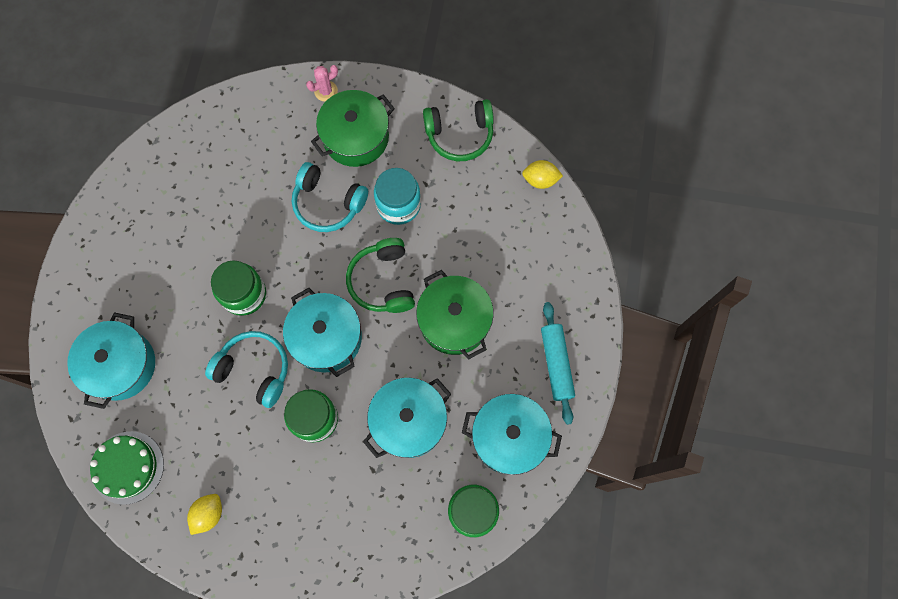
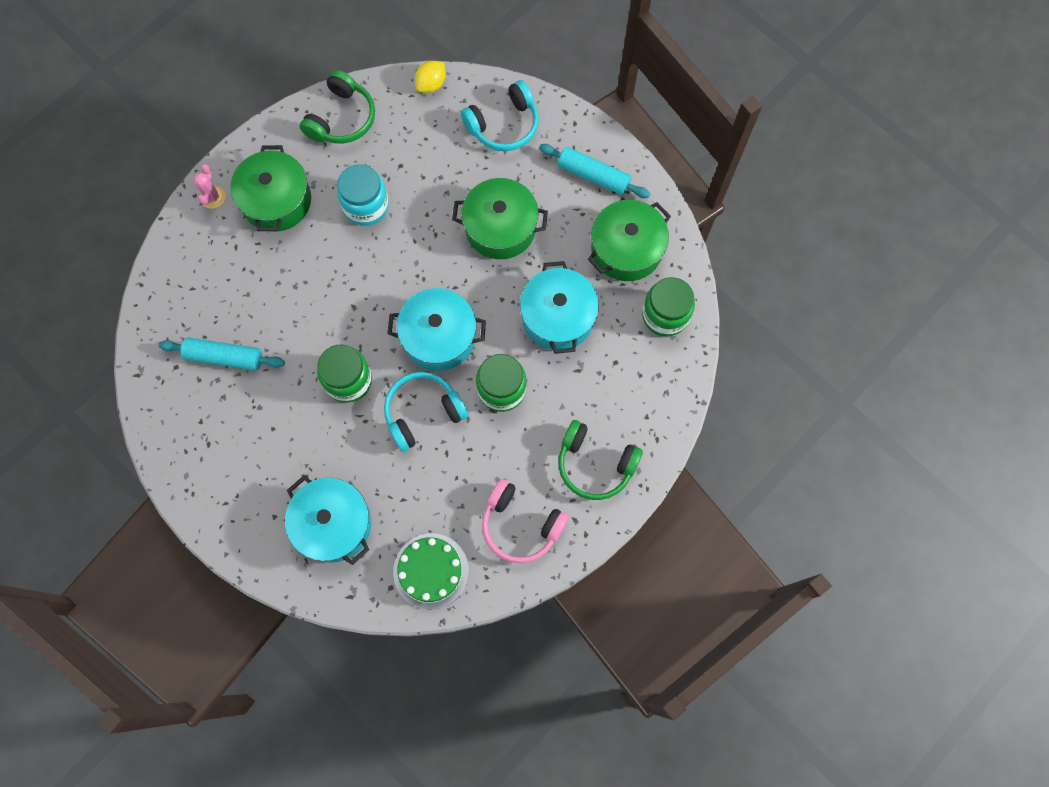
camera: 55 degrees left, 0 degrees up
(203, 191) = (224, 357): none -> turquoise rolling pin
(209, 514) = (520, 525): yellow lemon -> pink headphones
(328, 203) = (319, 261): turquoise headphones -> turquoise headphones (504, 125)
(382, 281) = (424, 261): green headphones -> green headphones (595, 464)
(509, 437) = (626, 249): turquoise pot -> green pot

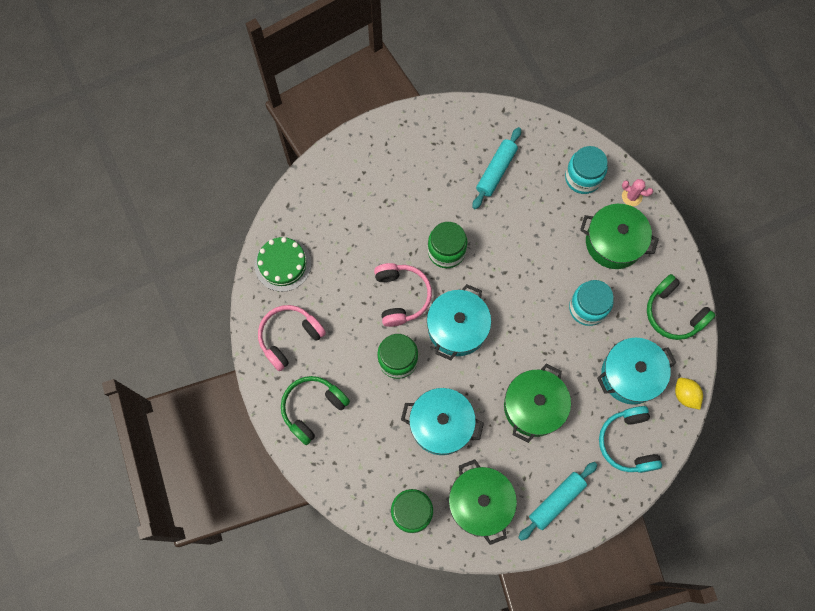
camera: 110 degrees right, 0 degrees up
(204, 256) = (583, 178): none -> turquoise jar
(333, 524) = (343, 209): turquoise pot -> turquoise pot (630, 375)
(423, 412) = (401, 296): turquoise headphones -> pink headphones

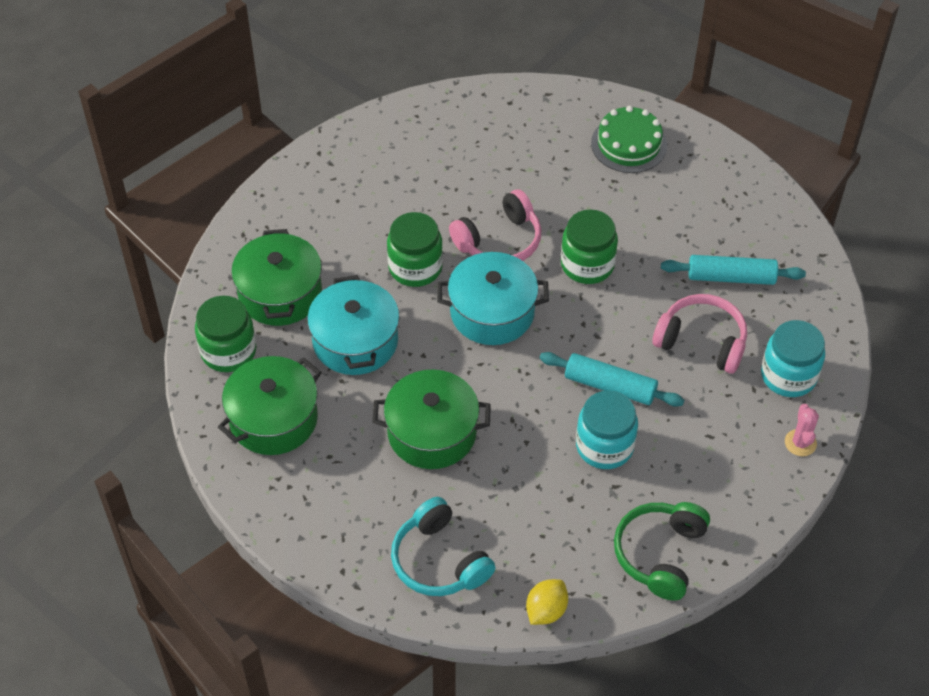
camera: 65 degrees right, 20 degrees down
(283, 264) = (472, 116): green cake -> green cake (629, 144)
(289, 337) = (385, 155): pink headphones -> pink headphones (702, 341)
(313, 408) = (310, 209): green headphones -> none
(556, 501) = (316, 504): turquoise rolling pin -> turquoise rolling pin (610, 386)
(614, 242) = (719, 445): green pot -> green pot (280, 293)
(627, 442) = (439, 561): turquoise headphones -> turquoise headphones turned 90 degrees counterclockwise
(630, 375) = (538, 531): turquoise pot -> none

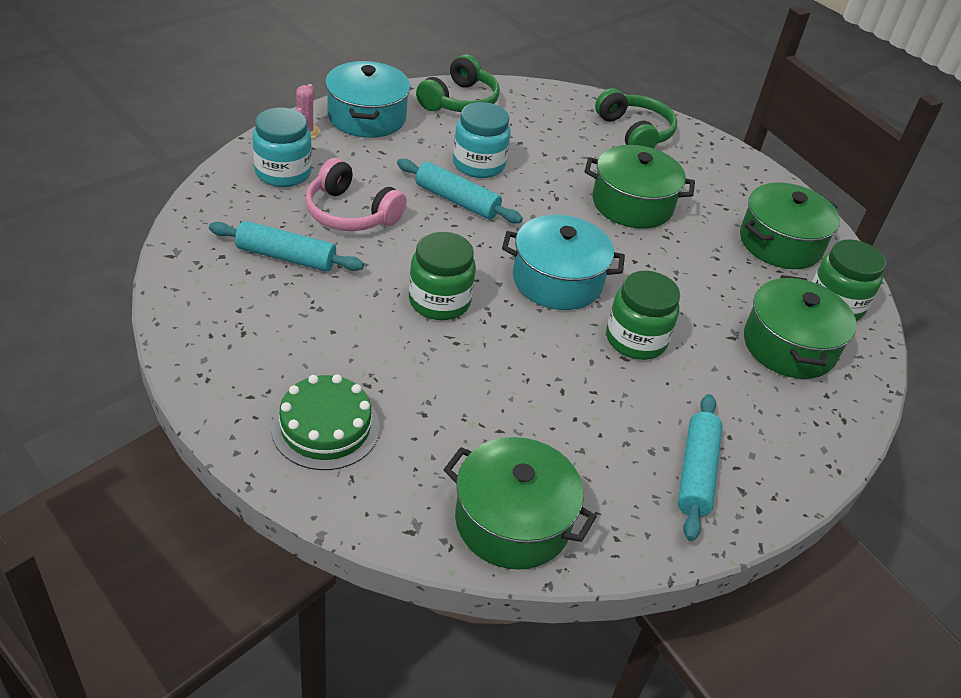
camera: 175 degrees left, 10 degrees down
(355, 341) = (704, 286): turquoise pot -> turquoise pot (366, 117)
(363, 168) = (696, 473): none -> turquoise rolling pin
(439, 561) = (635, 132): turquoise headphones -> green headphones
(486, 112) = (512, 521): none -> green pot
(499, 241) = (533, 346): pink headphones -> none
(546, 610) = (557, 94): yellow lemon -> none

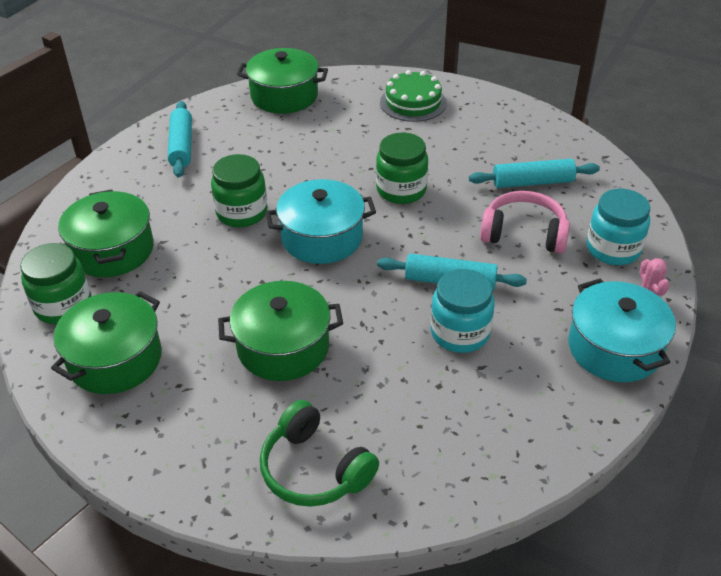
camera: 165 degrees right, 0 degrees up
(459, 101) = (546, 423): green headphones -> none

